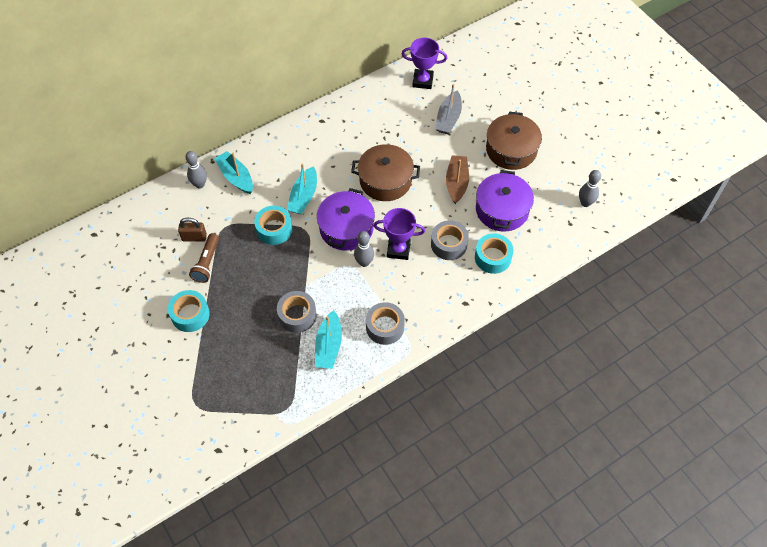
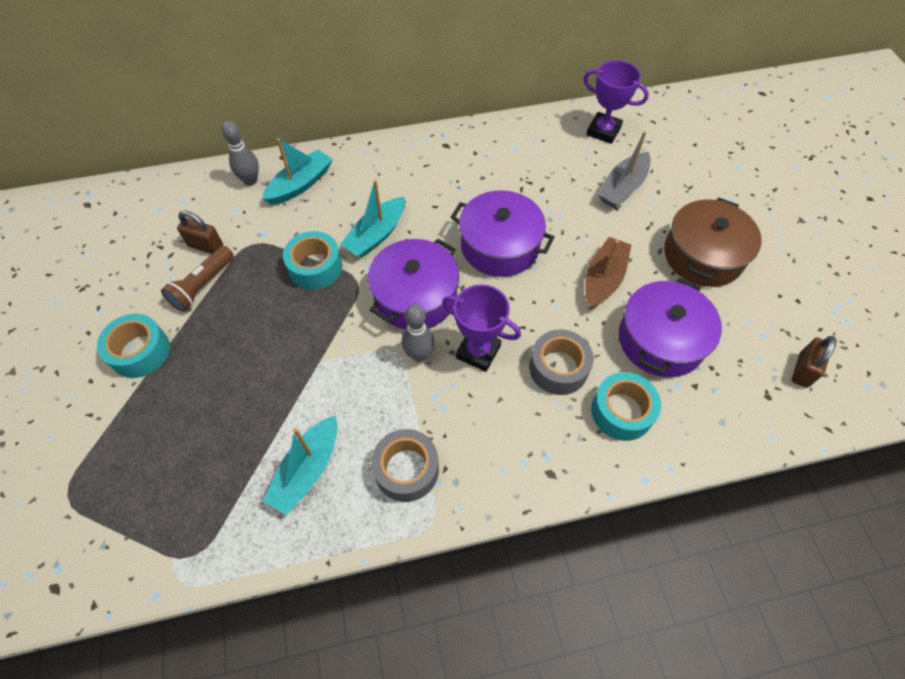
camera: 20 degrees right, 0 degrees up
(236, 177) = (300, 184): turquoise boat -> turquoise boat turned 60 degrees clockwise
(297, 315) = (285, 404): grey tape -> none
(385, 180) = (500, 246): brown pot -> purple pot
(585, 203) = (803, 370): grey bowling pin -> brown padlock

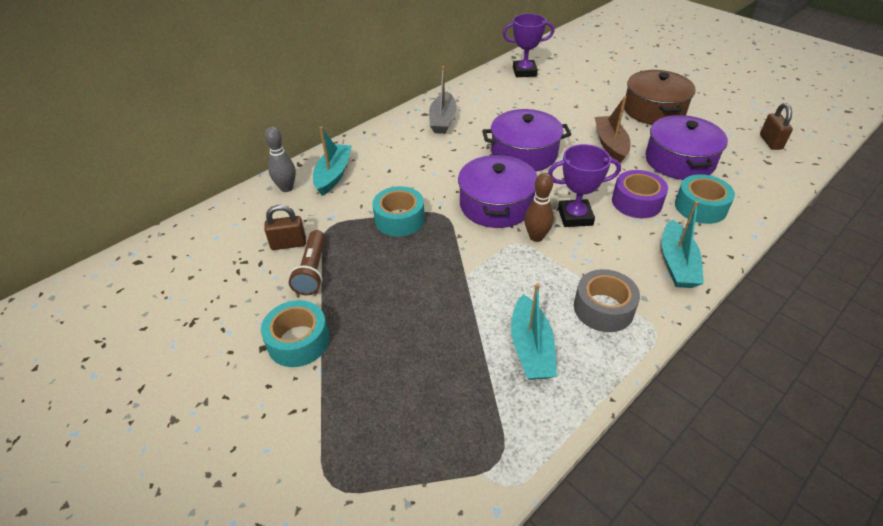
camera: 30 degrees left, 15 degrees down
(376, 235) = (427, 182): turquoise boat -> turquoise boat (677, 264)
(419, 355) = (536, 237): grey bowling pin -> brown bowling pin
(558, 368) = (636, 202): grey tape -> purple tape
(622, 188) = (568, 95): grey boat -> grey boat (442, 120)

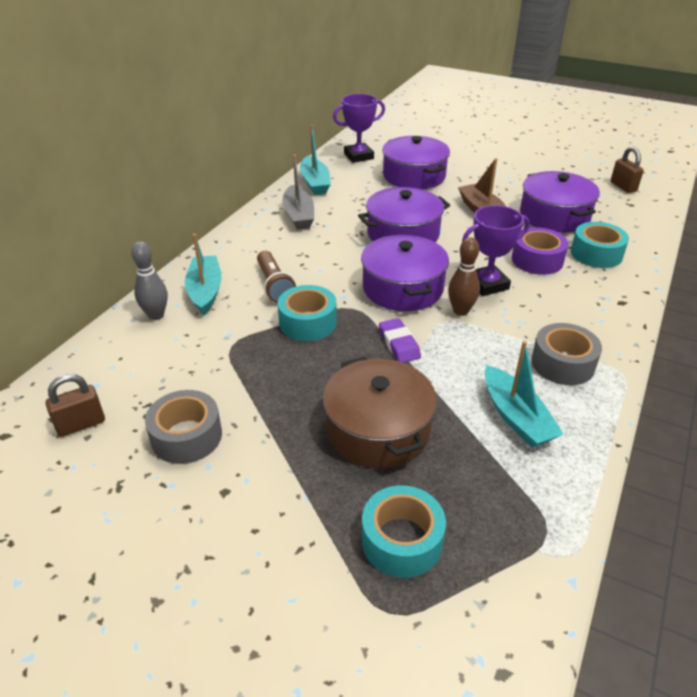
camera: 20 degrees left, 5 degrees down
(258, 295) = (186, 436): none -> grey tape
(288, 244) = (192, 374): brown padlock -> brown padlock (81, 424)
(298, 341) = (264, 473): turquoise tape -> turquoise tape (401, 540)
(313, 270) = (238, 395): brown flashlight -> brown flashlight (274, 285)
(465, 256) = (399, 344): none -> purple eraser
(564, 99) = (414, 176): none -> purple pot
(654, 110) = (505, 174): brown pot -> brown pot (378, 429)
(677, 264) = (605, 308): turquoise boat -> turquoise boat (315, 183)

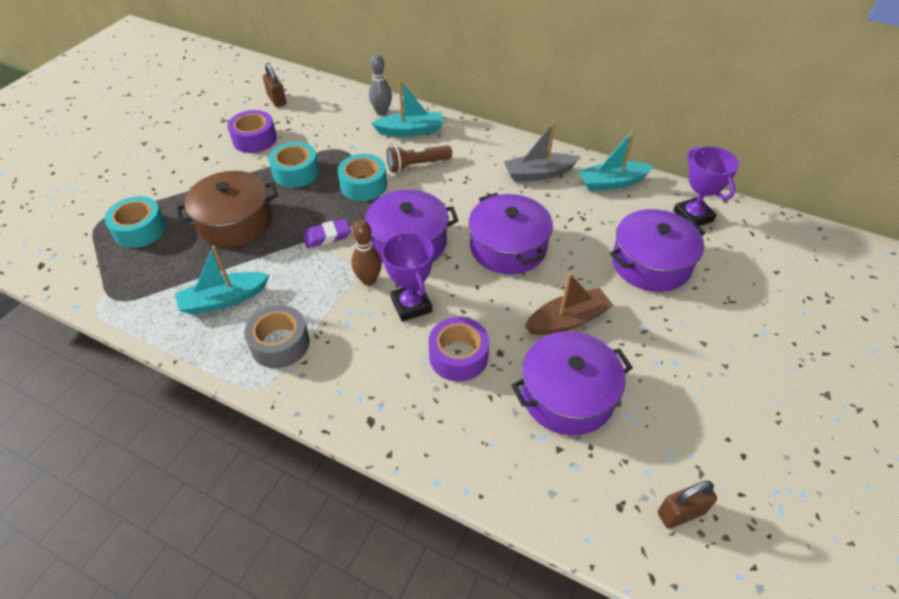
camera: 90 degrees right, 10 degrees up
(186, 436) = (254, 139): grey tape -> purple tape
(596, 254) = (473, 421): turquoise tape -> turquoise tape (296, 172)

